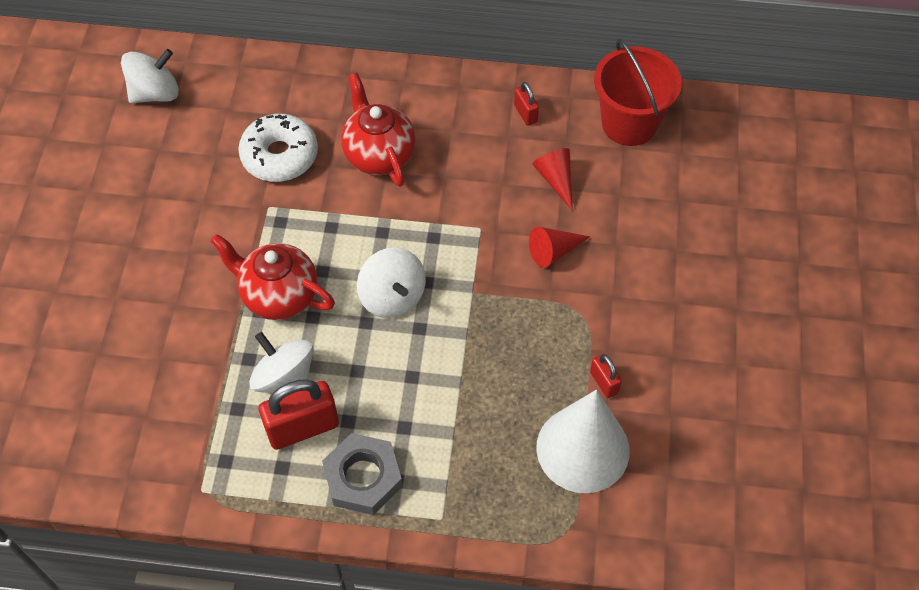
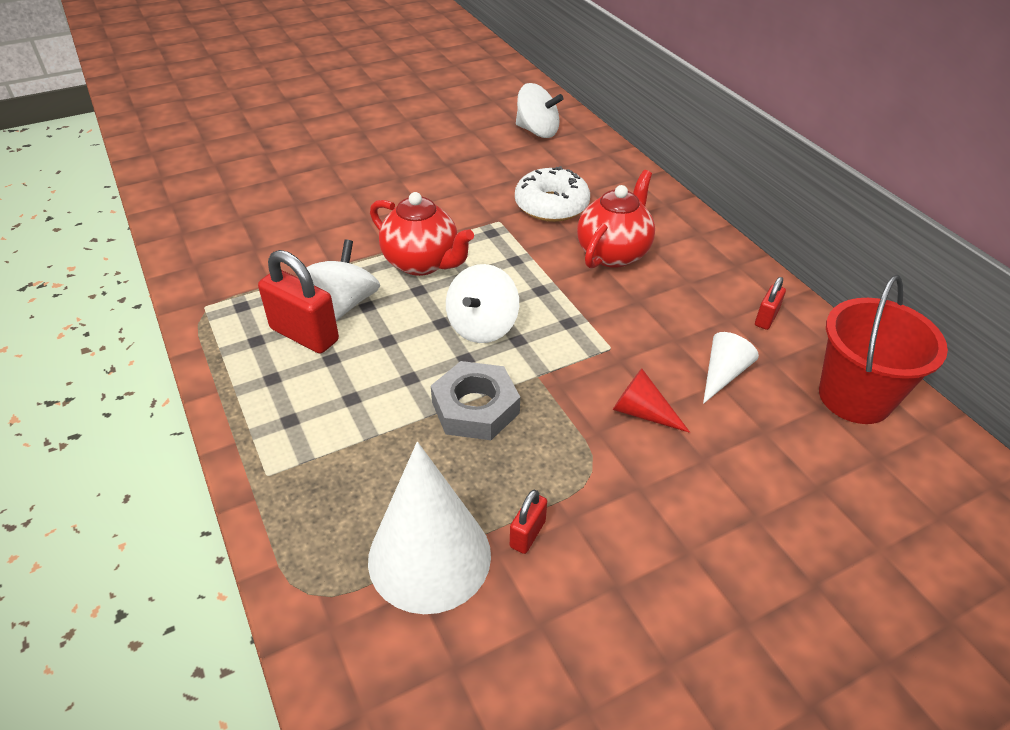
camera: 55 degrees right, 15 degrees down
(278, 295) = (422, 263): red teapot -> red teapot turned 135 degrees clockwise
(363, 477) = (278, 396): grey nut -> grey nut (475, 407)
(556, 180) = (723, 374): red cone -> white cone

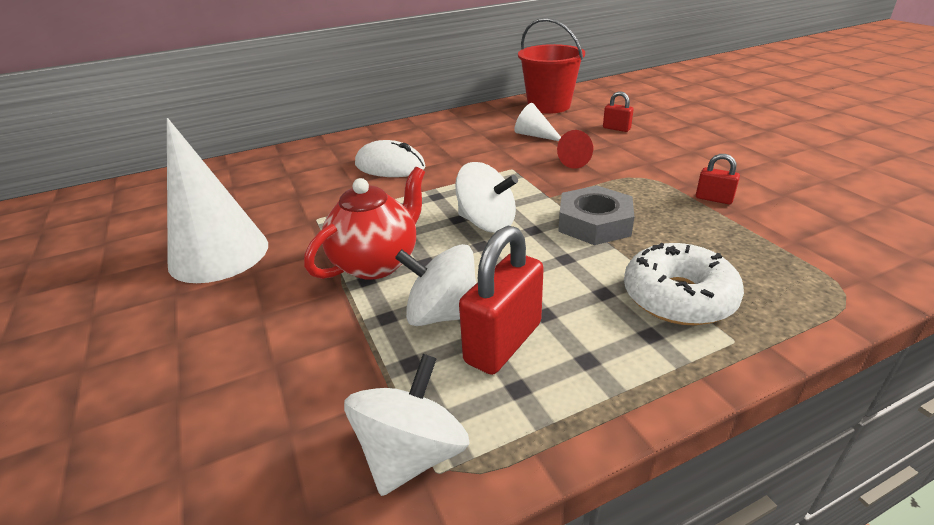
camera: 85 degrees left, 10 degrees down
(429, 556) = (762, 237): white cone -> white cone (219, 254)
(537, 131) = (150, 200): white spinning top -> white spinning top (412, 454)
(551, 205) = (302, 192): white donut -> white donut (678, 297)
(613, 253) = (390, 166): red teapot -> white mouse
(766, 318) = (478, 121): red padlock -> red padlock (616, 128)

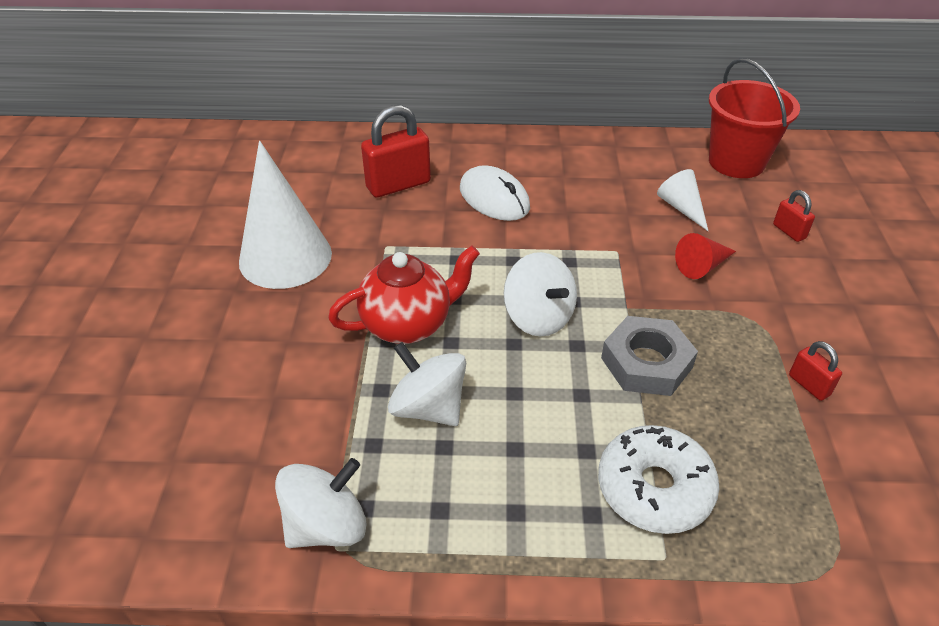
camera: 25 degrees right, 10 degrees up
(503, 342) = (459, 460): red padlock -> red padlock (398, 185)

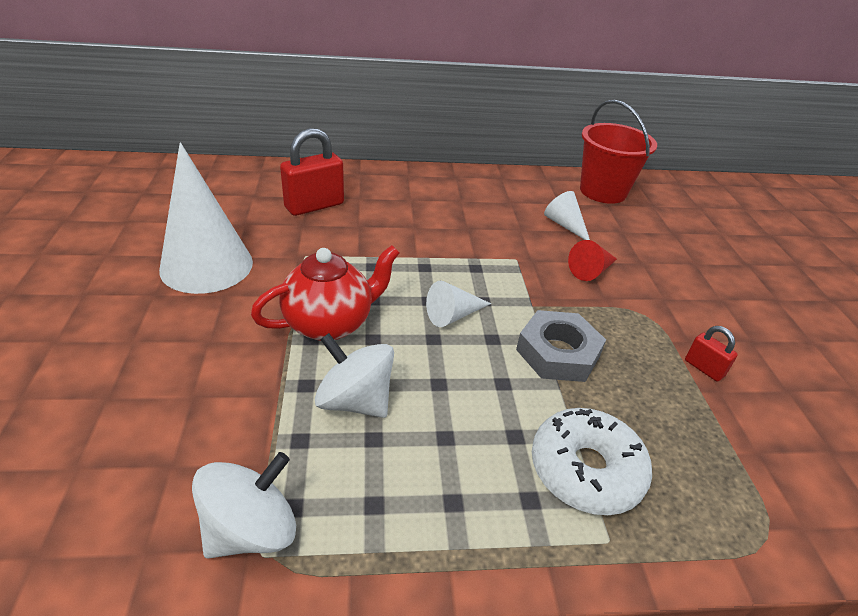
camera: 10 degrees left, 5 degrees down
(494, 198) = (402, 217): white mouse -> none
(538, 317) = (453, 315): white spinning top -> white cone
(789, 231) = (657, 243): red padlock -> none

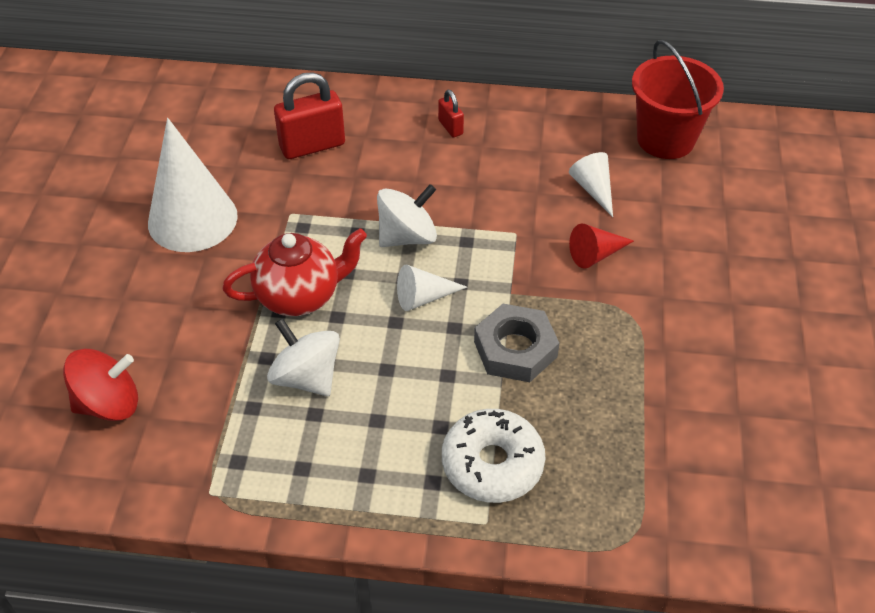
camera: 15 degrees right, 10 degrees up
(118, 456) = (109, 404): none -> red spinning top
(251, 529) = (204, 474): white spinning top -> white spinning top (407, 237)
(703, 368) = (661, 381): red padlock -> red padlock (450, 127)

